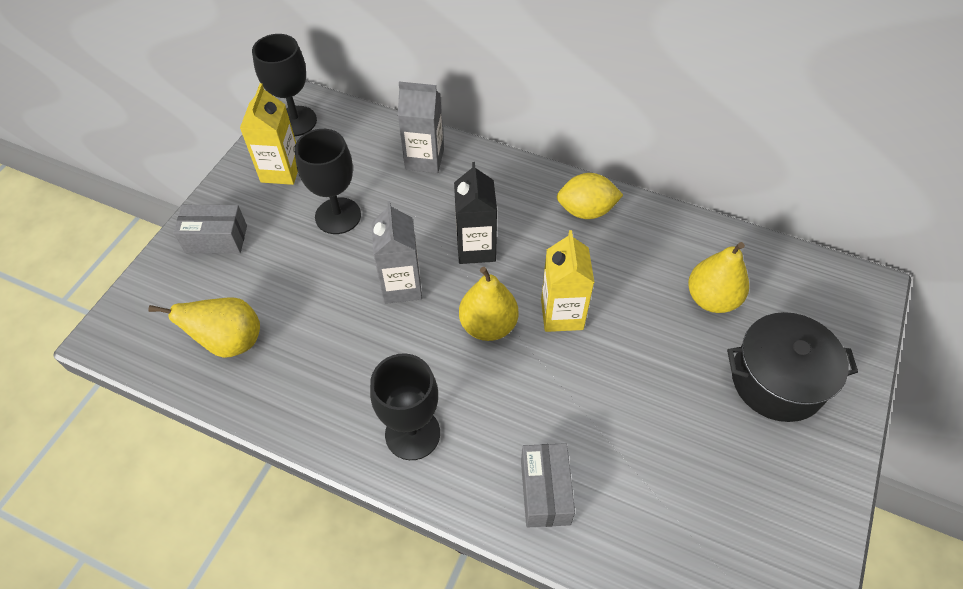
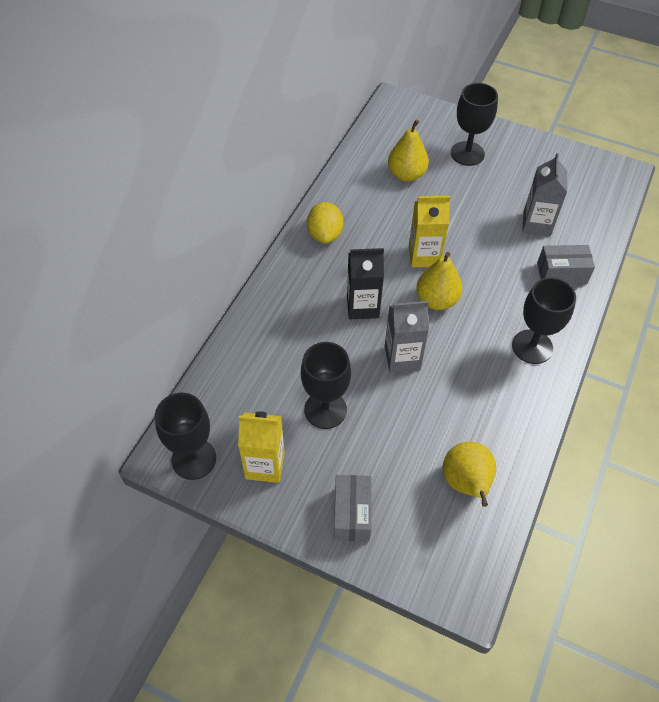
camera: 90 degrees left, 0 degrees up
(424, 159) = (259, 343): grey carton -> grey carton (536, 224)
(777, 380) = (467, 153): black pot -> black goblet

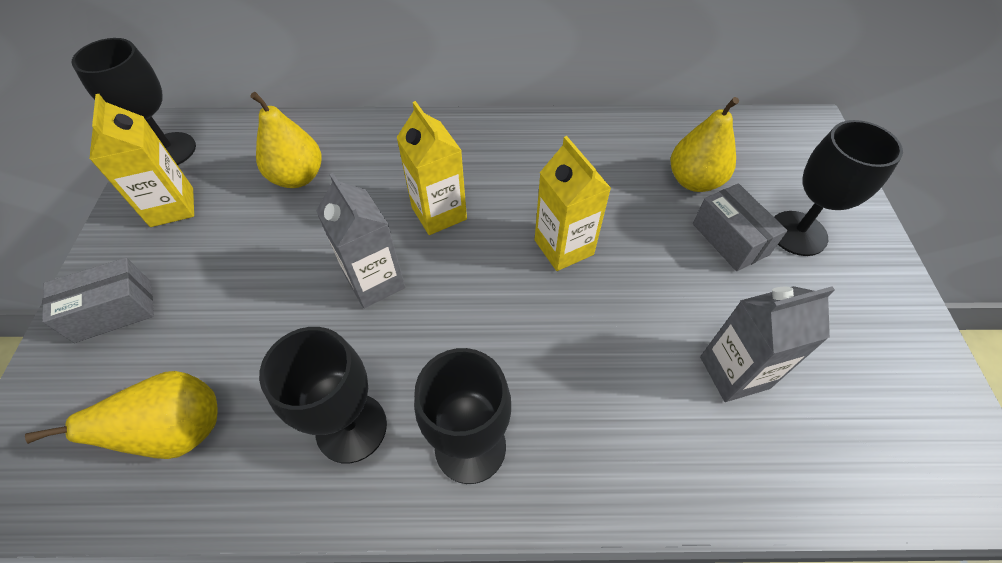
camera: 65 degrees right, 0 degrees up
(325, 234) = (531, 141): yellow lemon -> none
(325, 410) = (264, 232): black goblet -> black goblet (351, 427)
(362, 306) = (439, 213): black carton -> yellow carton
(436, 300) = (493, 287): yellow pear -> yellow pear (298, 177)
(561, 273) = (654, 446): grey box -> grey box (730, 239)

